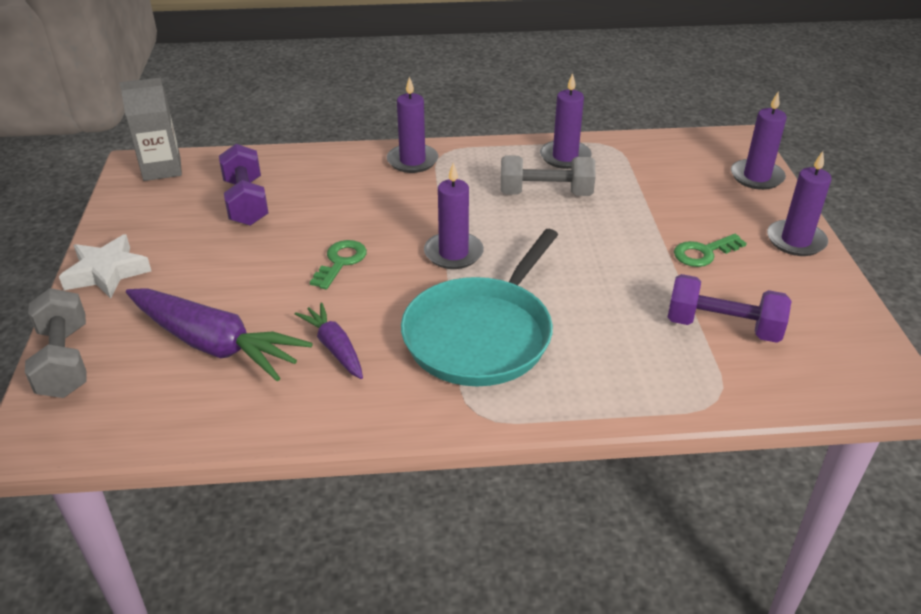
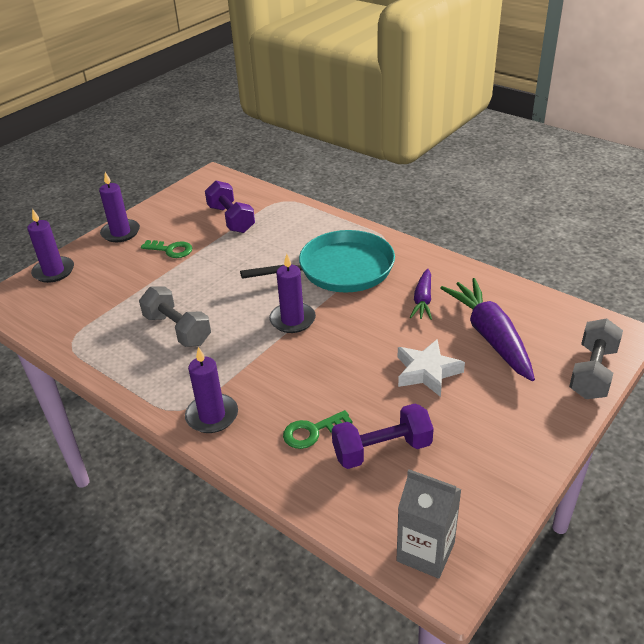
camera: 135 degrees left, 0 degrees up
(107, 272) = (537, 435): white star -> white star (427, 372)
(246, 202) = (382, 450): purple dumbbell -> purple dumbbell turned 45 degrees clockwise
(340, 262) = (365, 352): green key -> green key (312, 432)
(565, 157) = (114, 351): purple candle -> none

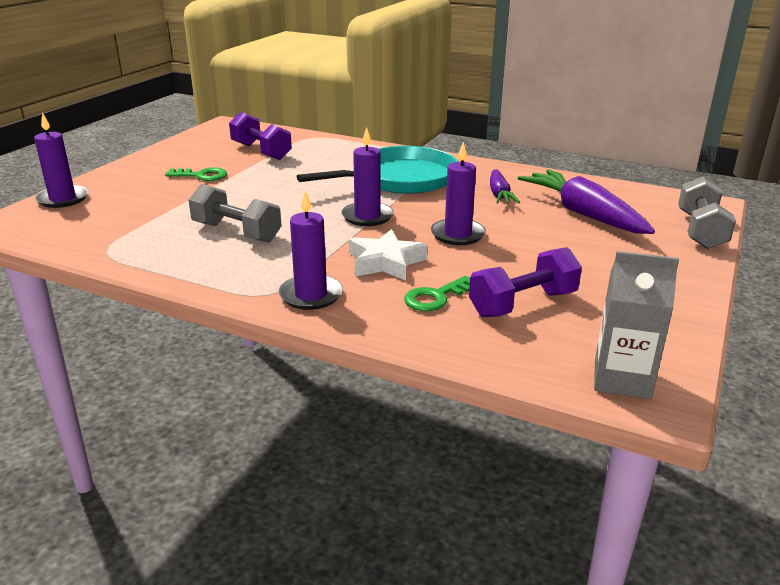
camera: 15 degrees left, 10 degrees down
(120, 232) = (135, 167): purple candle -> purple candle (457, 234)
(427, 372) = (535, 243): white star -> white star (385, 262)

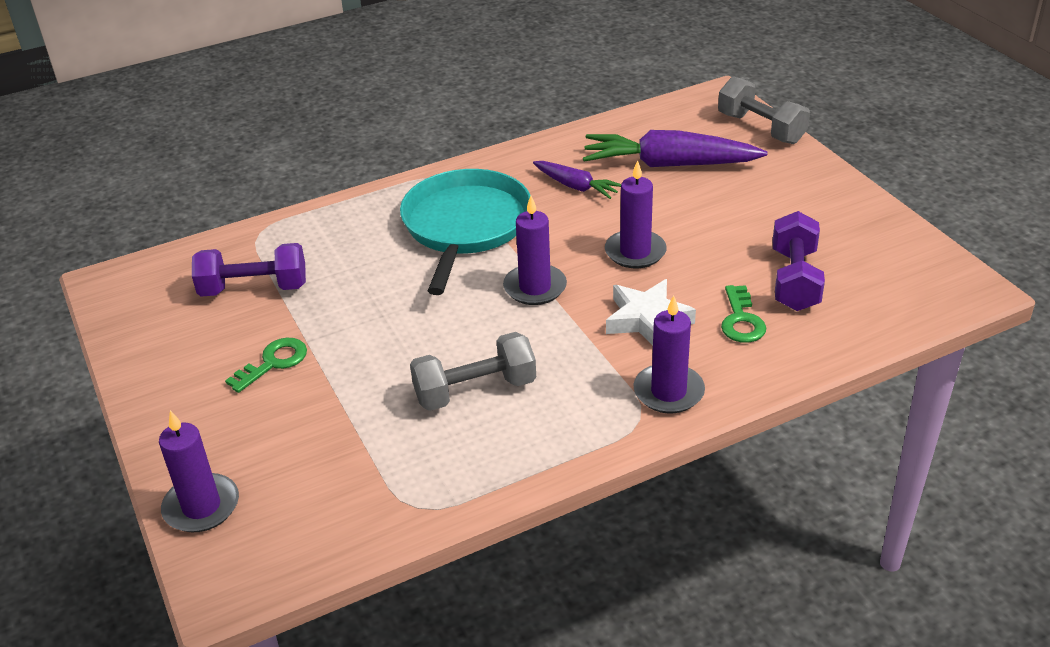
camera: 50 degrees left, 10 degrees up
(622, 379) = (937, 291): grey carton -> none

